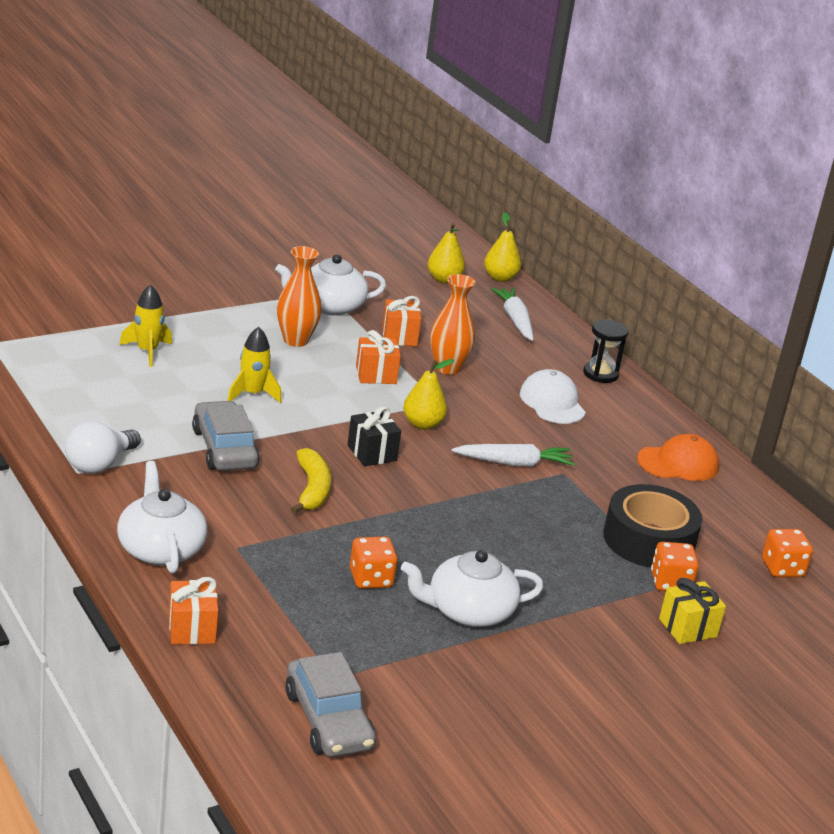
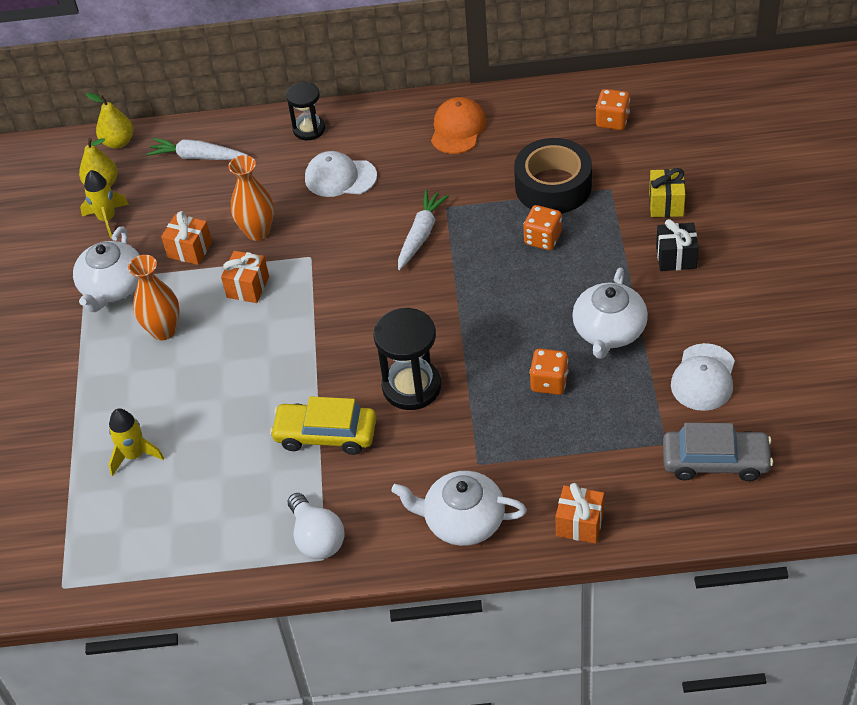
camera: 55 degrees left, 20 degrees up
(224, 448) = (325, 434): grey car -> yellow car
(252, 394) = (244, 389): yellow rocket -> yellow rocket (107, 219)
(312, 490) = (411, 386): yellow banana -> black hourglass
(372, 453) = (371, 328): black gift -> black gift (676, 257)
(422, 424) = (340, 278): yellow pear -> none
(445, 694) = (703, 377): none -> white cap
(670, 583) = (610, 193): orange dice -> orange dice (542, 239)

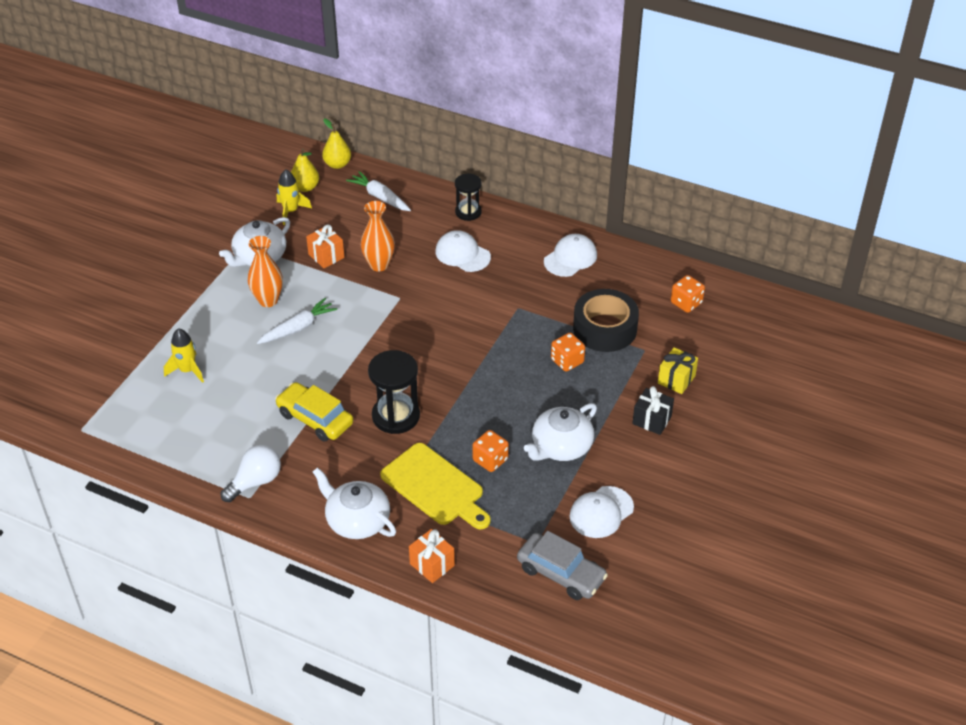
camera: 25 degrees right, 5 degrees down
(248, 287) = (343, 298): orange gift -> none
(316, 538) = (255, 482): white light bulb -> white light bulb turned 135 degrees counterclockwise
(421, 235) = (485, 318): white carrot -> white carrot (298, 328)
(458, 128) = (570, 258): orange cap -> white cap
(515, 440) = (435, 487): none -> yellow cutting board

